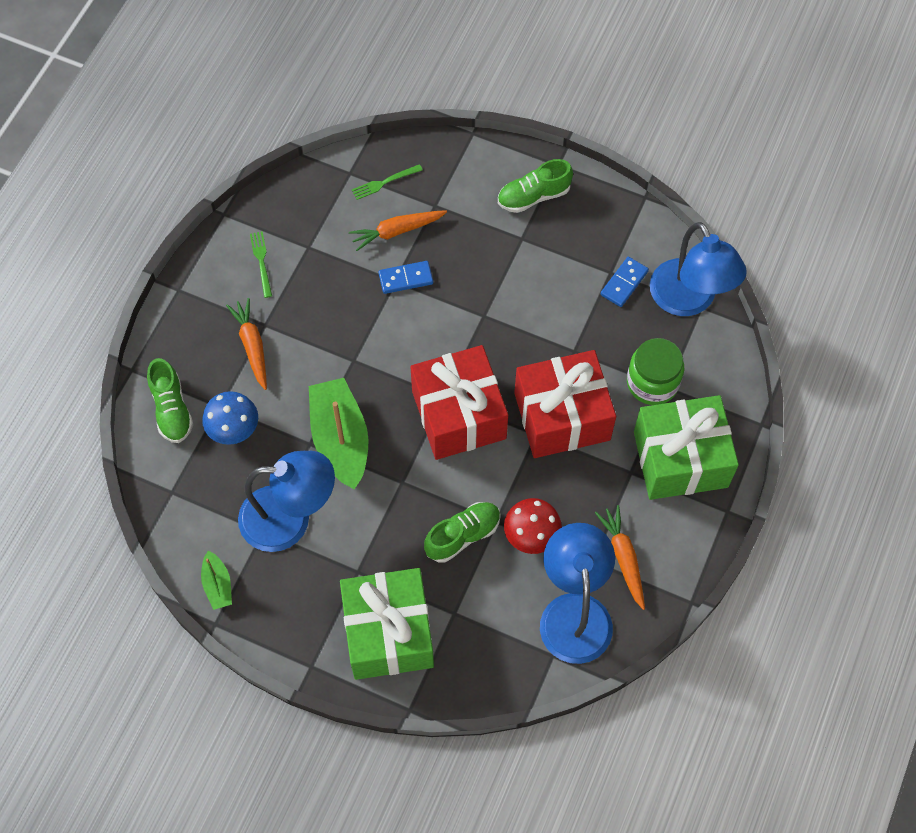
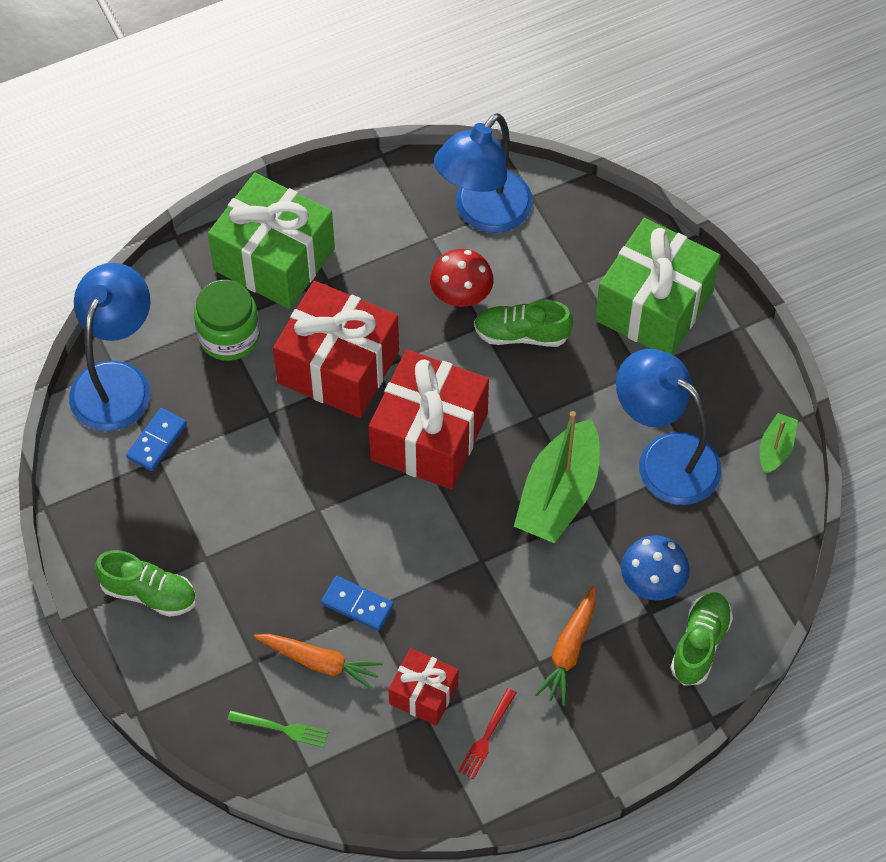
camera: 140 degrees left, 5 degrees down
(261, 261) = (486, 737): green fork -> red fork
(319, 258) = (423, 694): none -> red gift
(623, 558) = (402, 223): orange carrot -> none
(624, 283) = (157, 441): blue domino -> blue domino turned 45 degrees counterclockwise

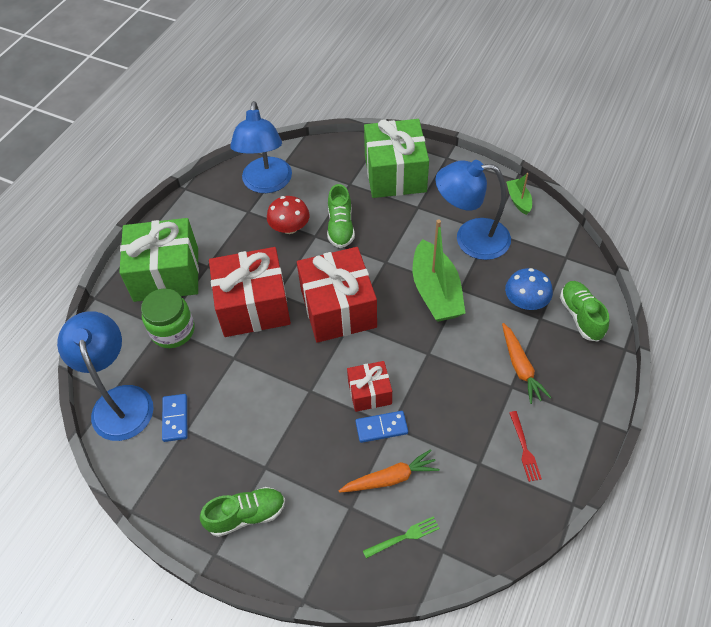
camera: 35 degrees left, 5 degrees down
(423, 694) = (467, 451): red gift -> red gift (369, 392)
(521, 334) = (340, 227): green shoe -> green shoe turned 60 degrees counterclockwise

